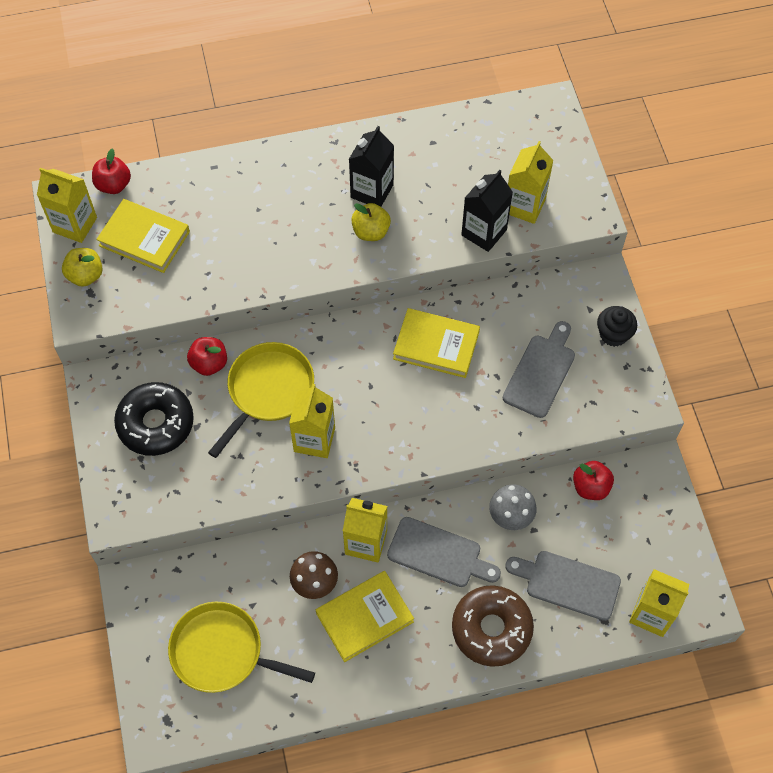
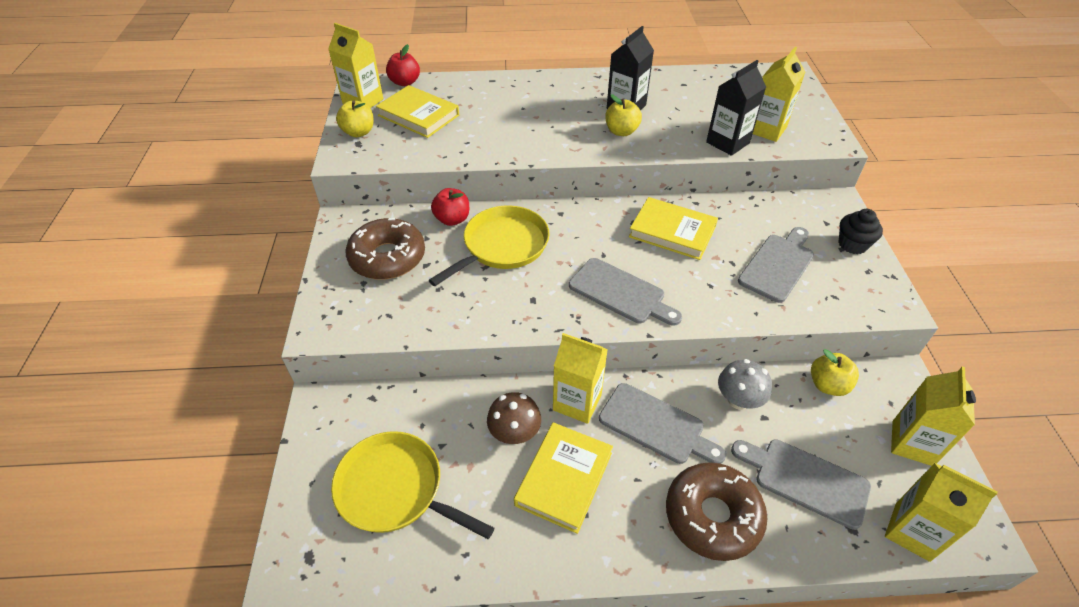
camera: 10 degrees right, 15 degrees down
(156, 424) = (387, 257): black donut -> brown donut
(314, 439) = (539, 290): yellow carton -> yellow carton (912, 443)
(364, 617) = (564, 478): yellow book -> yellow book turned 45 degrees counterclockwise
(392, 430) = (620, 293): none -> grey cutting board
(590, 487) = (827, 385): red apple -> yellow apple

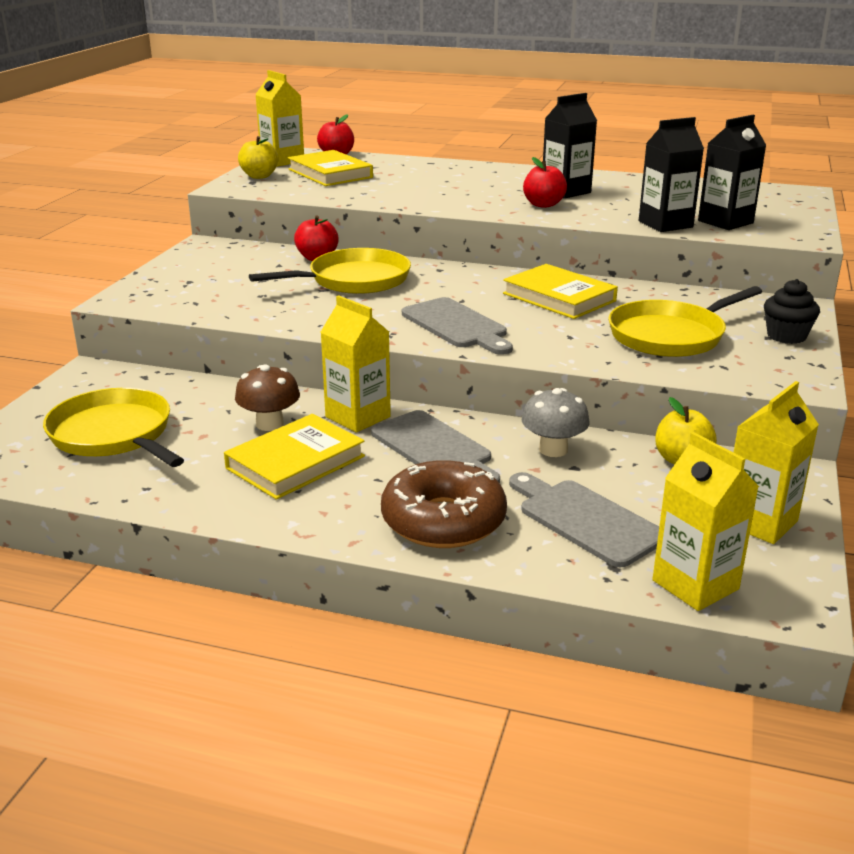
camera: 20 degrees right, 20 degrees down
(387, 257) = (228, 271): brown donut -> none
(621, 131) = (543, 205): yellow apple -> red apple
(766, 130) = (725, 222): yellow carton -> black carton
(778, 265) = (670, 336): grey cutting board -> yellow pan

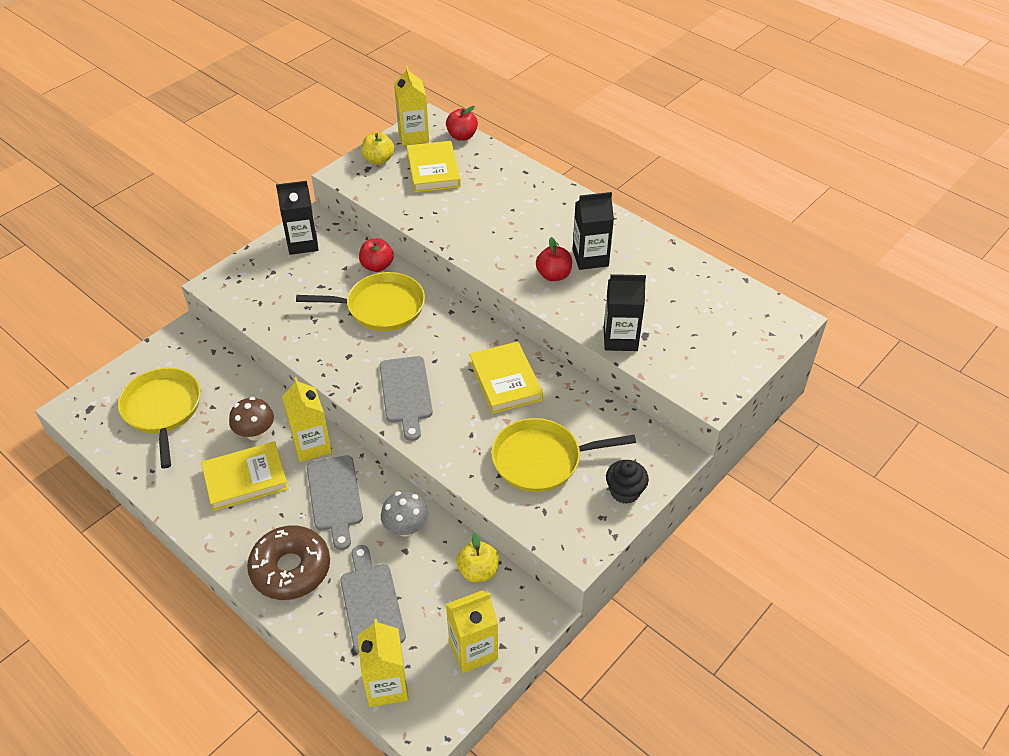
camera: 25 degrees right, 20 degrees up
(725, 222) = (672, 351): black carton -> black carton (303, 243)

